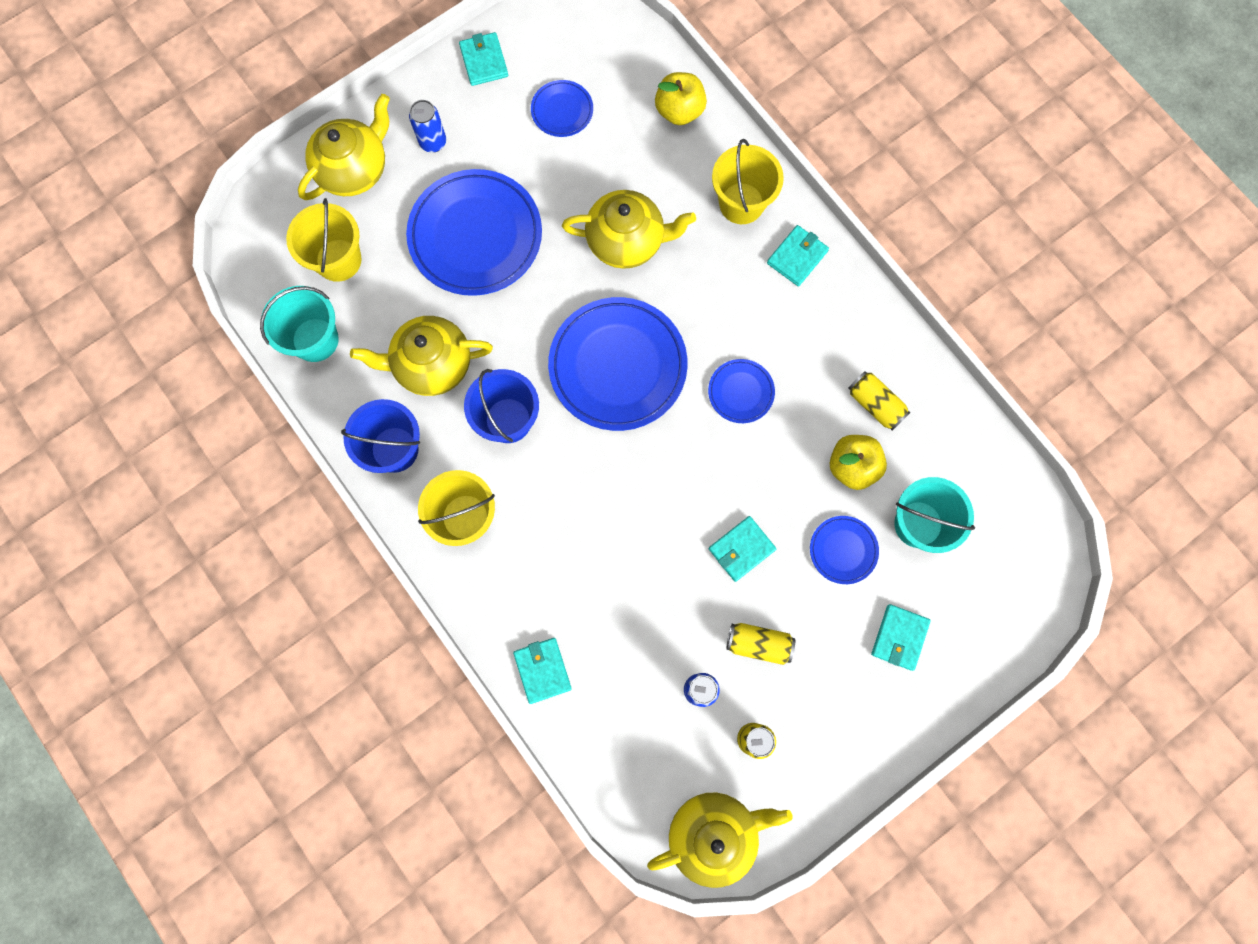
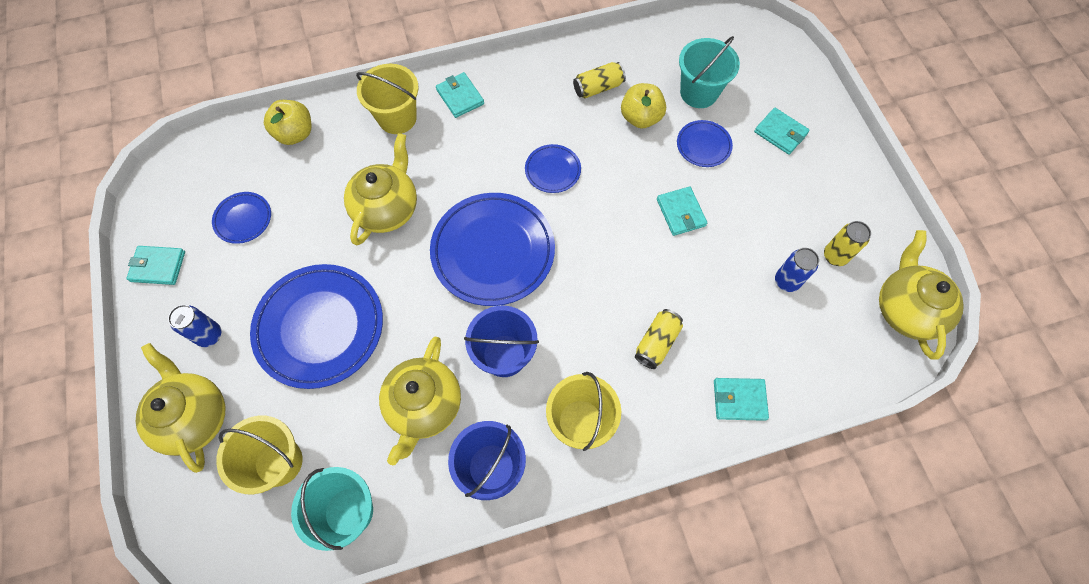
camera: 70 degrees left, 10 degrees down
(758, 644) = (760, 226): yellow can -> yellow can (657, 342)

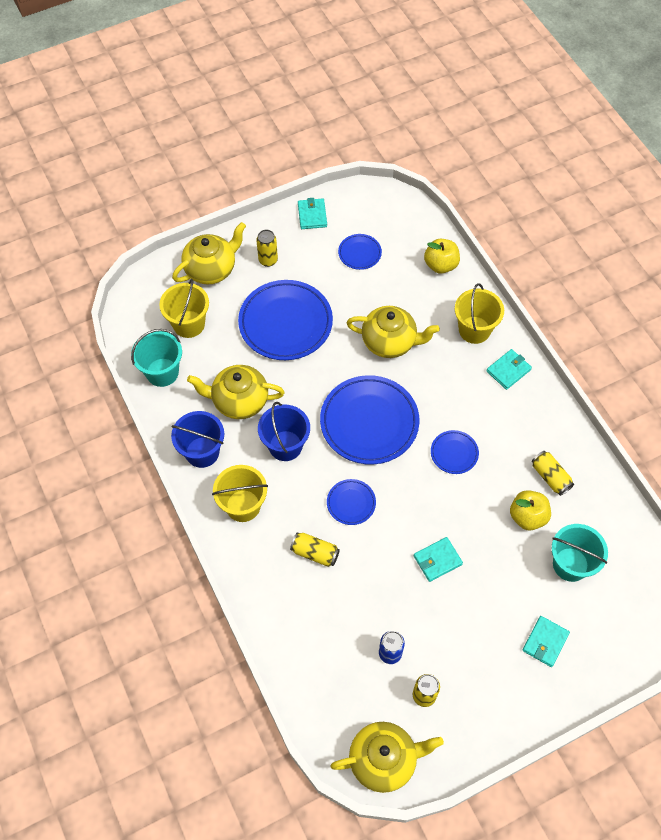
camera: 80 degrees right, 5 degrees down
(209, 335) = (268, 260): blue can -> yellow can
(703, 145) = (512, 573): blue plate -> blue plate (351, 503)
(739, 400) = (278, 620): turquoise wallet -> none

